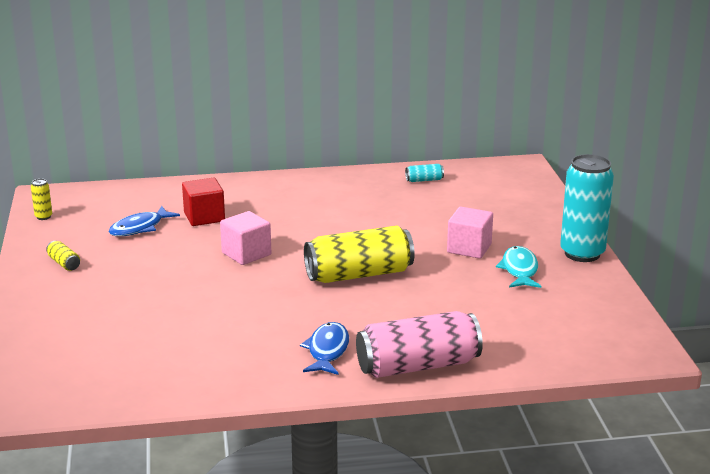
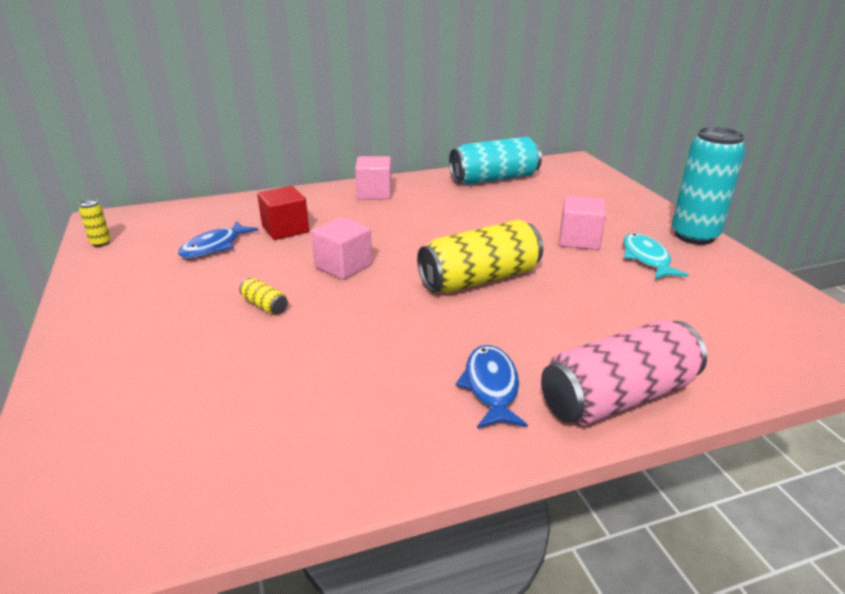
camera: 10 degrees left, 5 degrees up
(64, 263) = (125, 297): yellow can -> yellow can (265, 306)
(297, 187) = (374, 193): none -> pink cube
(424, 180) = (494, 179): turquoise can -> turquoise can, size x2.42

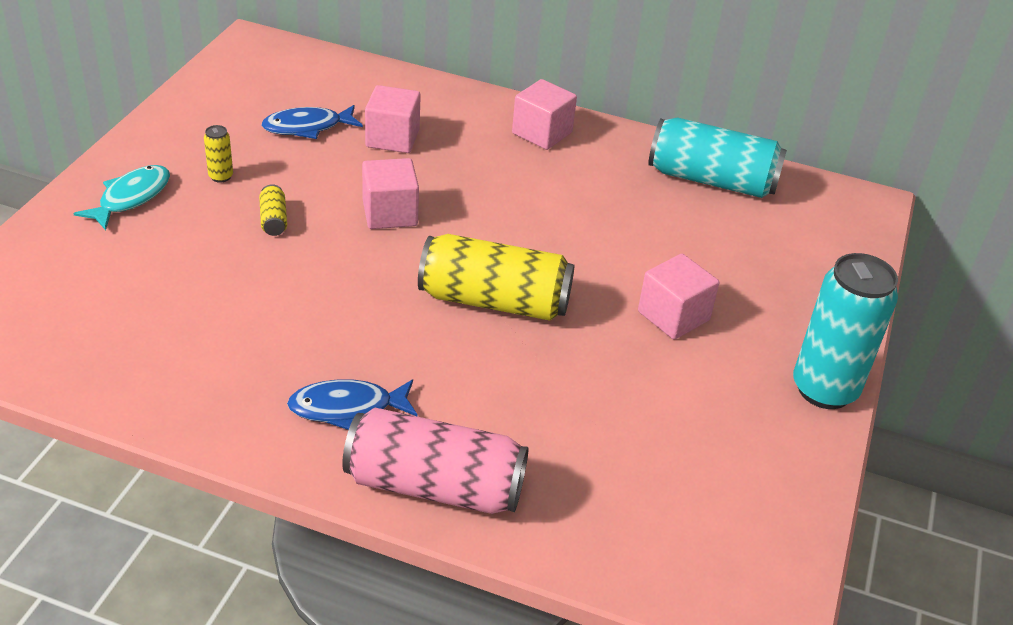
camera: 35 degrees right, 10 degrees up
(101, 243) = (222, 73): yellow can -> yellow can (221, 176)
(285, 229) = (392, 138): red cube -> pink cube
(491, 387) = (347, 408): blue fish -> blue fish turned 135 degrees counterclockwise
(646, 258) = (710, 381): turquoise fish -> turquoise fish (131, 198)

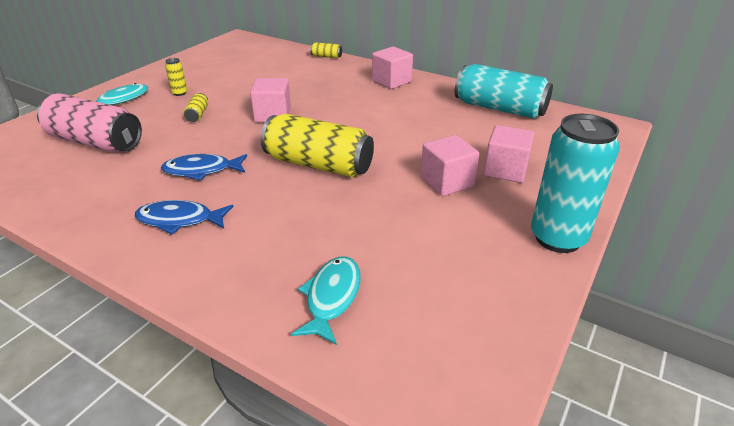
camera: 15 degrees right, 5 degrees down
(307, 127) = (246, 73): blue fish -> blue fish (201, 170)
(392, 138) = (295, 80): pink cube -> pink cube (505, 170)
(421, 82) = (326, 56): none -> yellow can
(434, 486) = (213, 278): pink can -> pink can (95, 142)
(587, 496) = (332, 297): none -> turquoise fish

